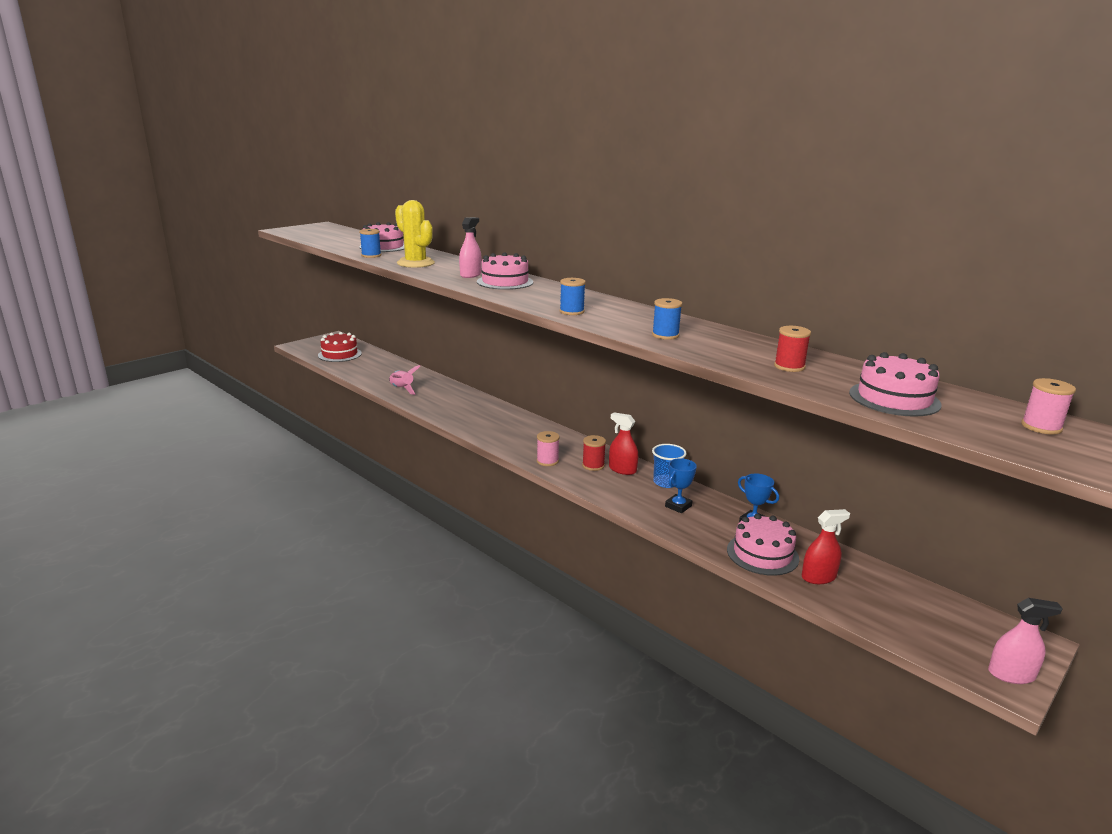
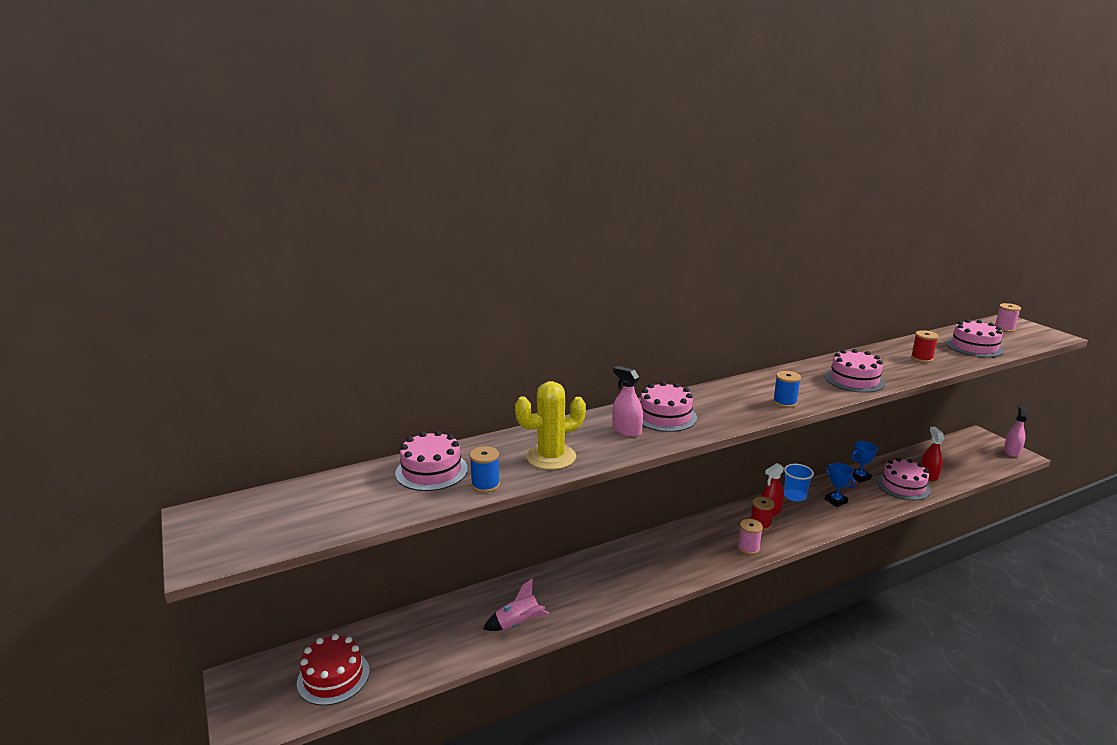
camera: 70 degrees left, 0 degrees up
(665, 335) = (854, 380): blue spool -> pink cake

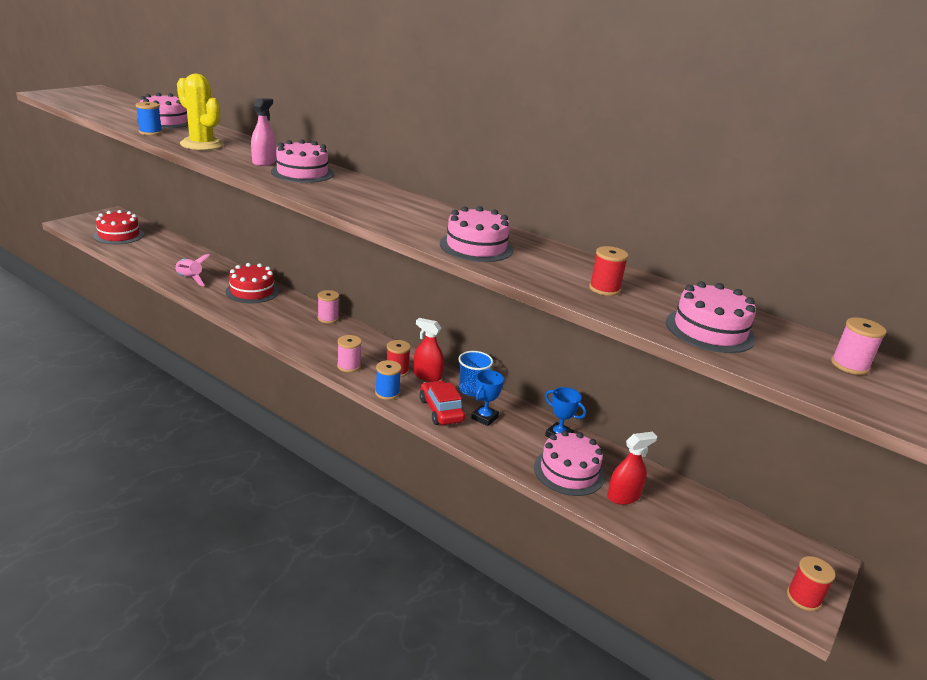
camera: 60 degrees right, 5 degrees up
(572, 580) = (252, 291): none -> red cake
(652, 541) = (328, 318): none -> pink spool
(784, 402) = (376, 214): blue spool -> blue spool (387, 393)
(824, 517) = (441, 410): none -> red car
(1012, 451) = (803, 598): pink spray bottle -> red spool

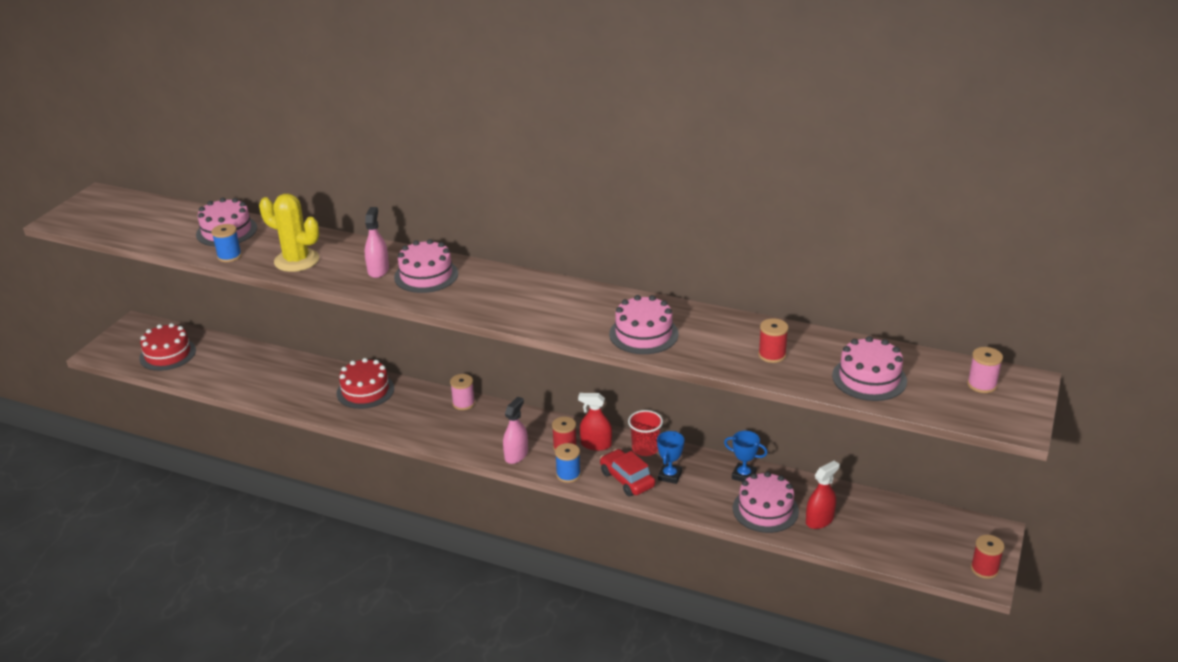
camera: 10 degrees left, 5 degrees up
(189, 279) = (289, 393): pink rocket -> none
(349, 366) = (516, 455): pink spool -> pink spray bottle
(472, 390) = (645, 448): blue cup -> red cup

